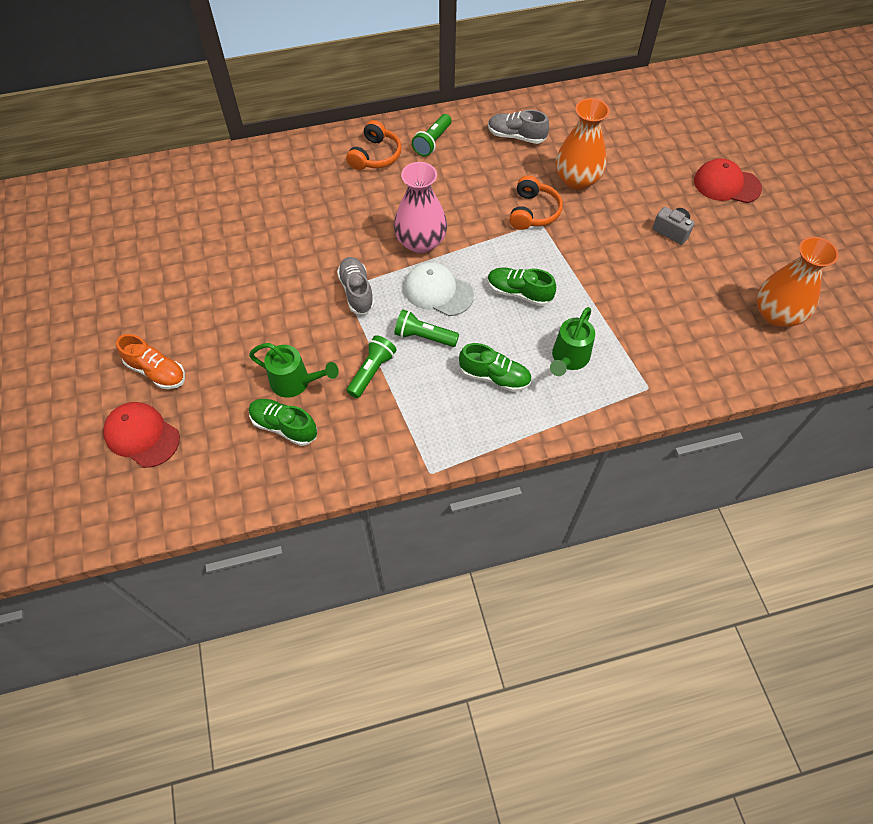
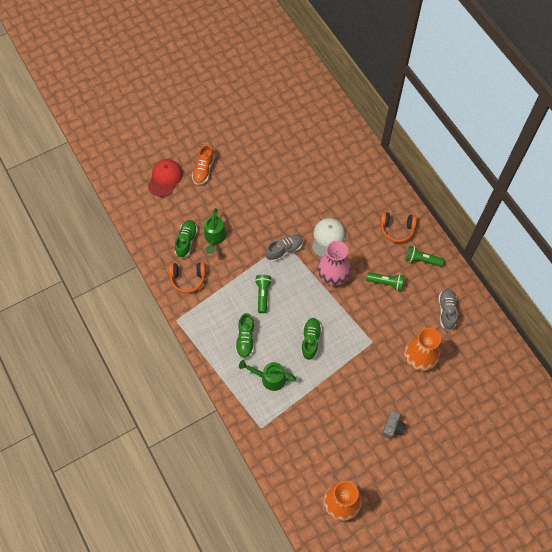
camera: 75 degrees right, 5 degrees up
(371, 372) = (231, 274): green flashlight -> green flashlight (386, 283)
(438, 291) = (298, 294): white cap -> white cap (328, 238)
(533, 212) = (380, 336): orange headphones -> orange headphones (188, 279)
(726, 184) = (450, 461): red cap -> none

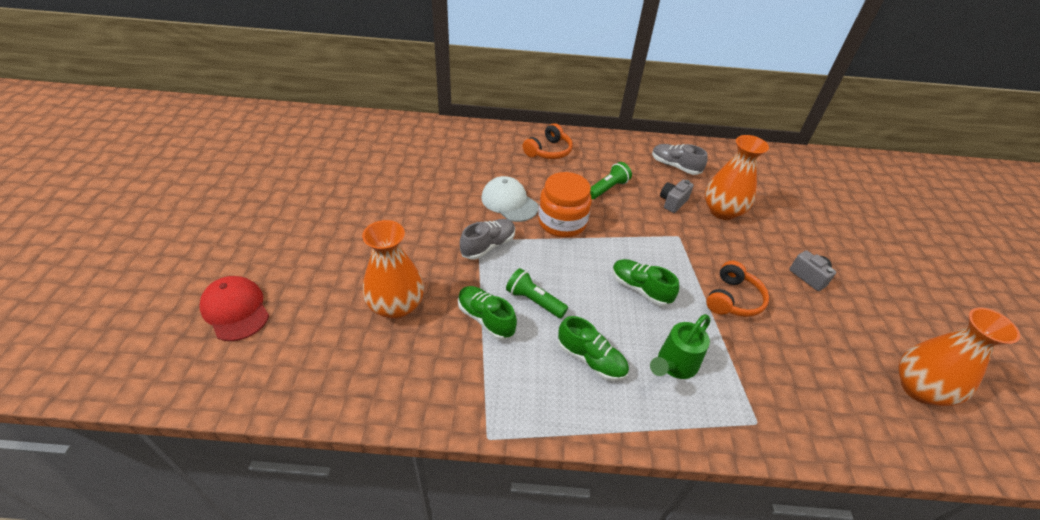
camera: 60 degrees left, 20 degrees down
(186, 241) = (365, 343): green shoe -> green shoe (486, 319)
(188, 279) = (429, 377): orange headphones -> orange headphones (733, 299)
(203, 170) = (282, 260): orange shoe -> none
(214, 238) = (396, 306): green watering can -> orange vase
(284, 250) = (488, 246): grey shoe -> grey shoe turned 45 degrees clockwise
(333, 275) = (562, 222): pink vase -> orange jar
(403, 326) = (672, 202): none -> grey camera
(421, 260) = (600, 153): green flashlight -> none

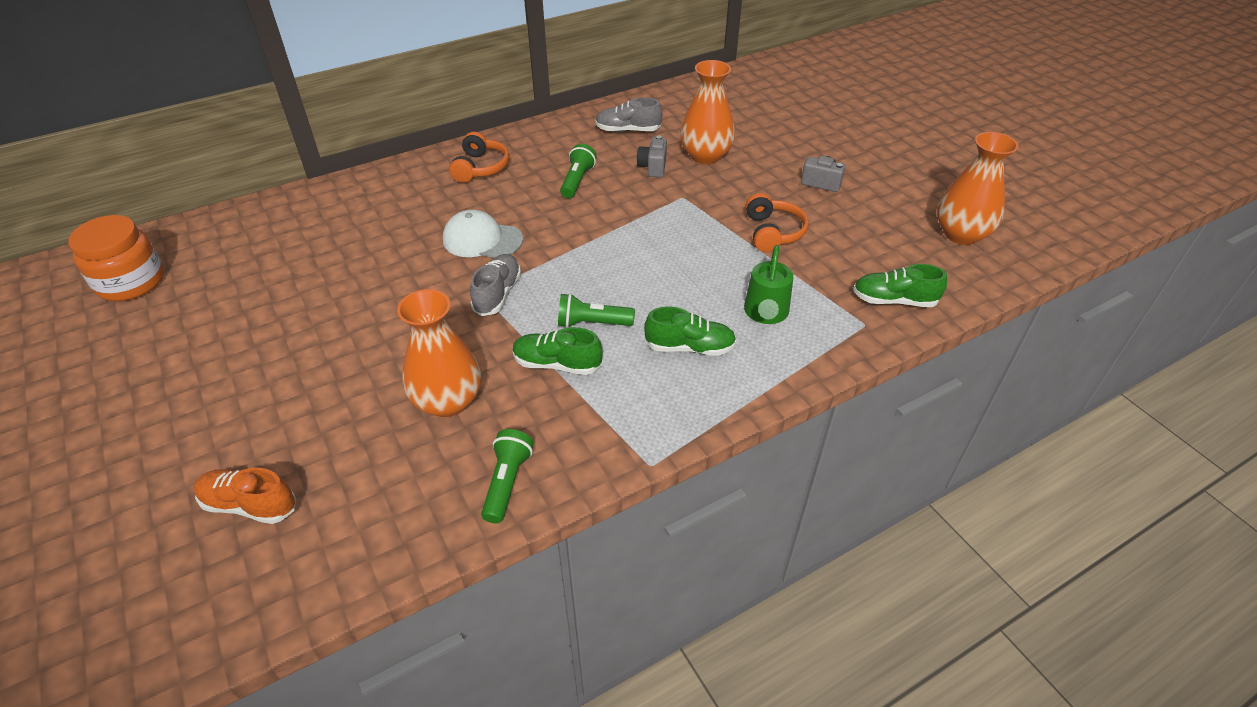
camera: 30 degrees left, 0 degrees up
(235, 310) = (250, 505): red cap -> orange shoe
(383, 388) = (507, 482): none -> green flashlight
(562, 222) = (557, 235): orange jar -> orange jar (131, 282)
(640, 289) = (685, 262): green shoe -> green shoe (894, 300)

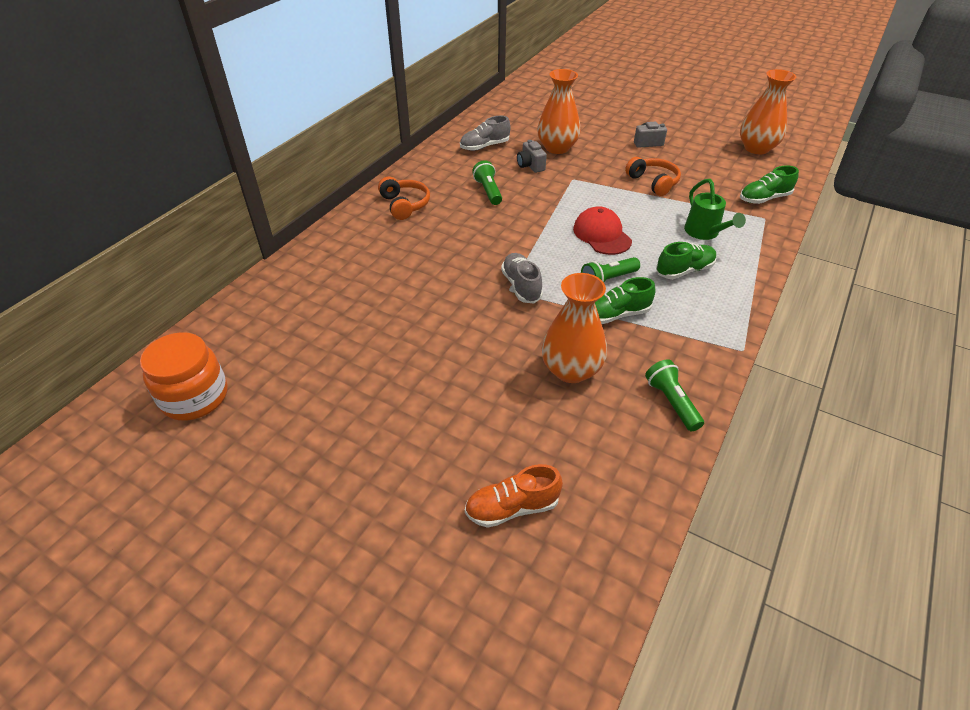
camera: 30 degrees left, 0 degrees up
(482, 240) = (466, 254): white cap -> none
(643, 271) = (602, 235): none -> red cap

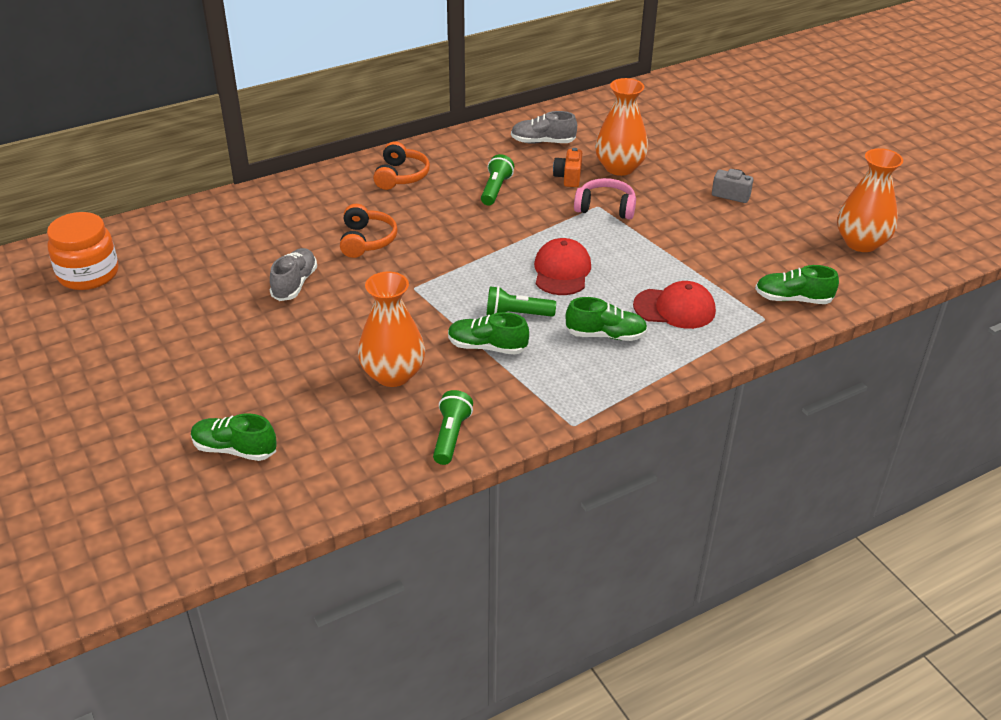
camera: 30 degrees right, 5 degrees down
(512, 508) = (235, 449): orange shoe -> green shoe
(521, 286) = (428, 289): grey shoe -> grey shoe (294, 284)
(530, 166) = (568, 177): grey camera -> orange camera
(579, 178) = (605, 208): none -> pink headphones
(653, 182) = (683, 239): orange headphones -> orange headphones (366, 240)
(704, 233) = (674, 308): green watering can -> red cap

